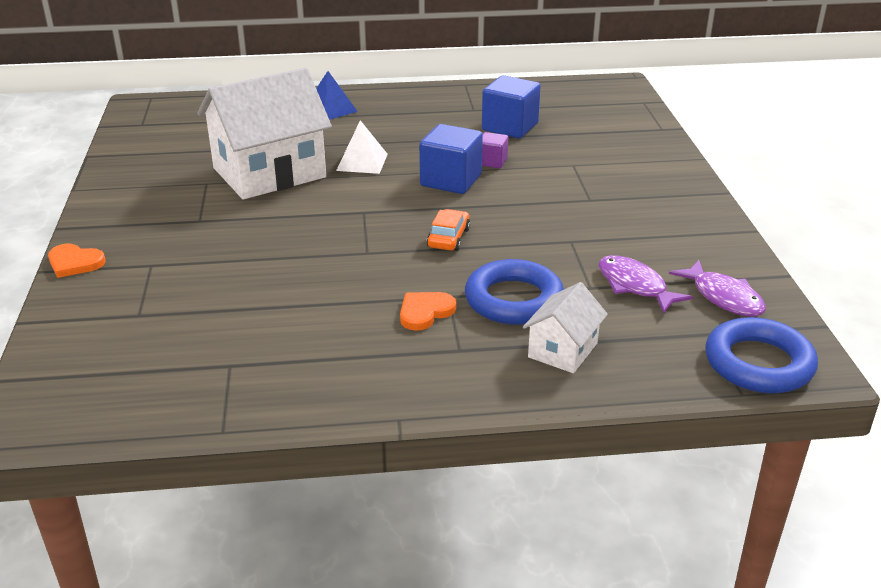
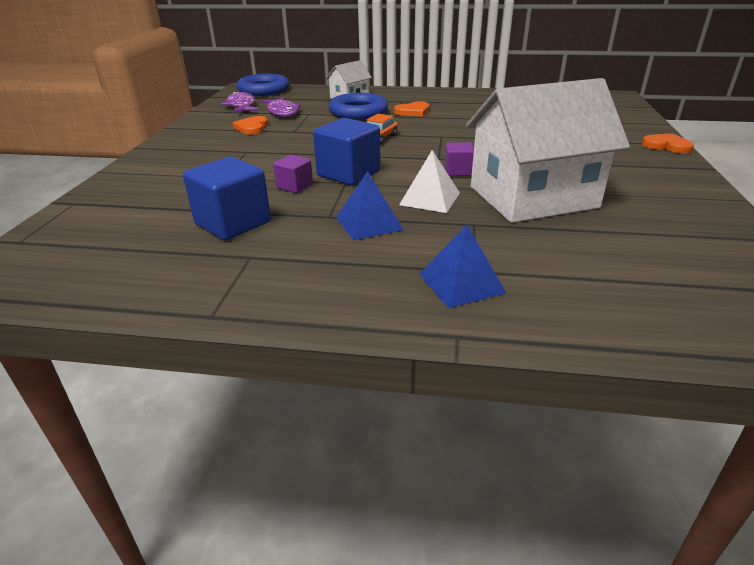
camera: 165 degrees left, 0 degrees up
(339, 195) = (458, 171): none -> purple cube
(405, 137) = (369, 223): none -> blue pyramid
(635, 242) = (252, 128): none -> orange heart

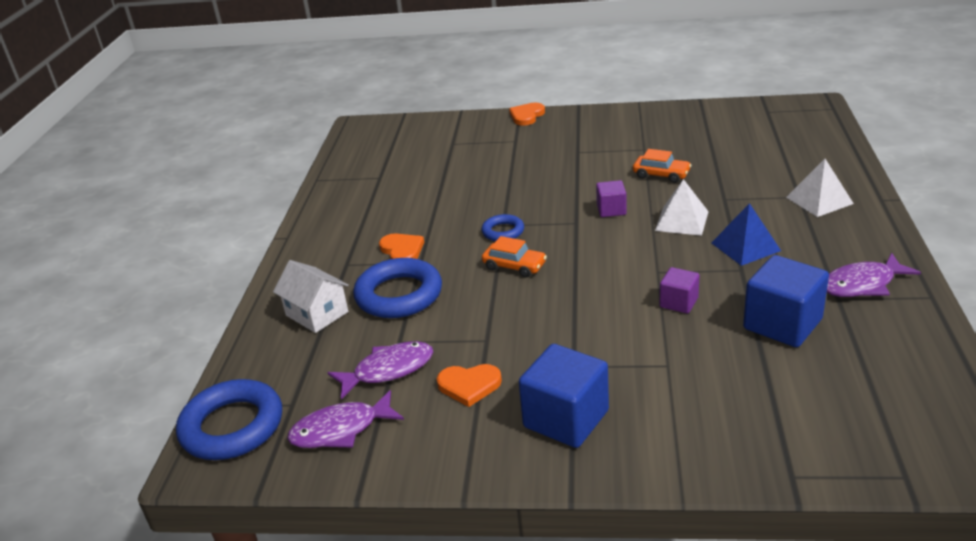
camera: 90 degrees left, 0 degrees up
(264, 275) = (862, 284): none -> purple fish
(348, 174) = (633, 272): blue cube -> blue cube (566, 419)
(430, 136) = (503, 231): none -> blue ring
(461, 283) = (819, 200): blue pyramid -> white pyramid
(532, 197) = (661, 175): white house -> orange car

